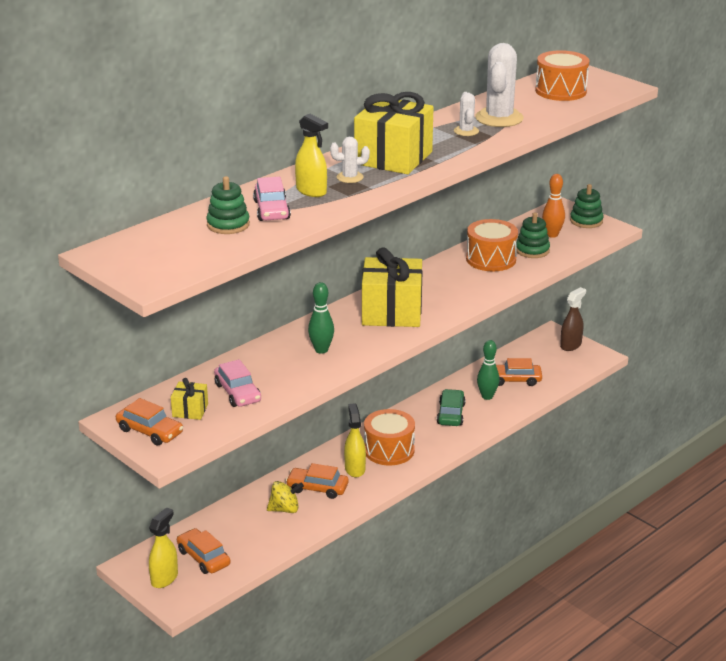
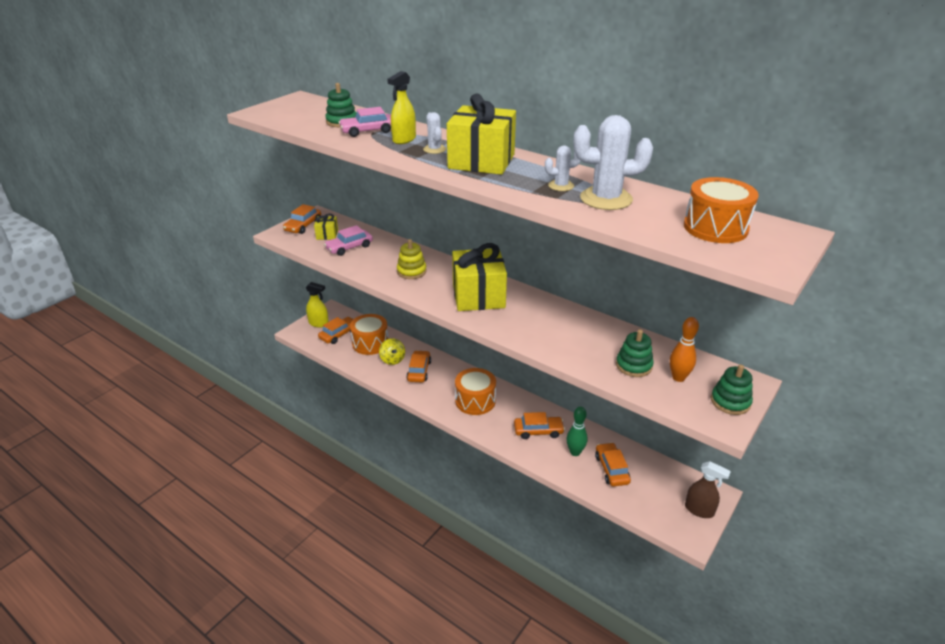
camera: 80 degrees right, 5 degrees up
(321, 350) = (411, 271): green bowling pin -> yellow stacking toy
(355, 469) = (446, 386): yellow spray bottle -> none
(451, 414) = (538, 431): green car -> orange car
(491, 259) = (600, 341): orange drum -> orange drum (370, 343)

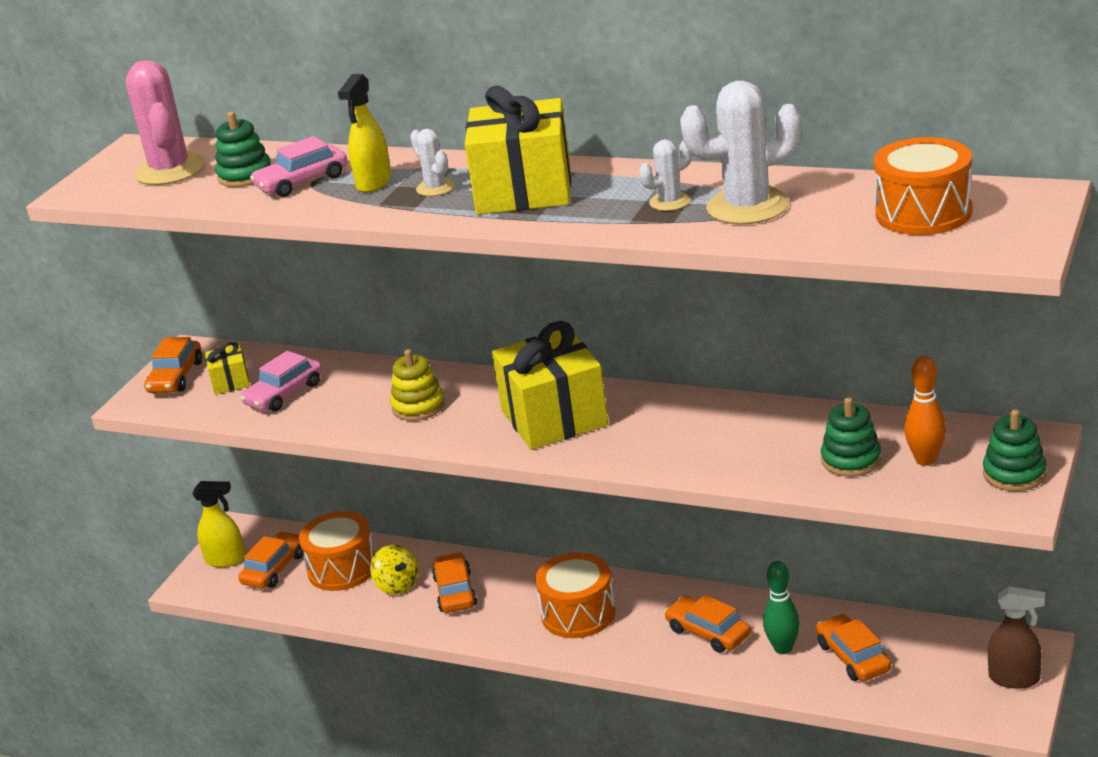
camera: 10 degrees left, 5 degrees down
(307, 112) = (170, 170): none -> pink cactus
(538, 431) = (708, 632): orange car -> orange car turned 120 degrees counterclockwise

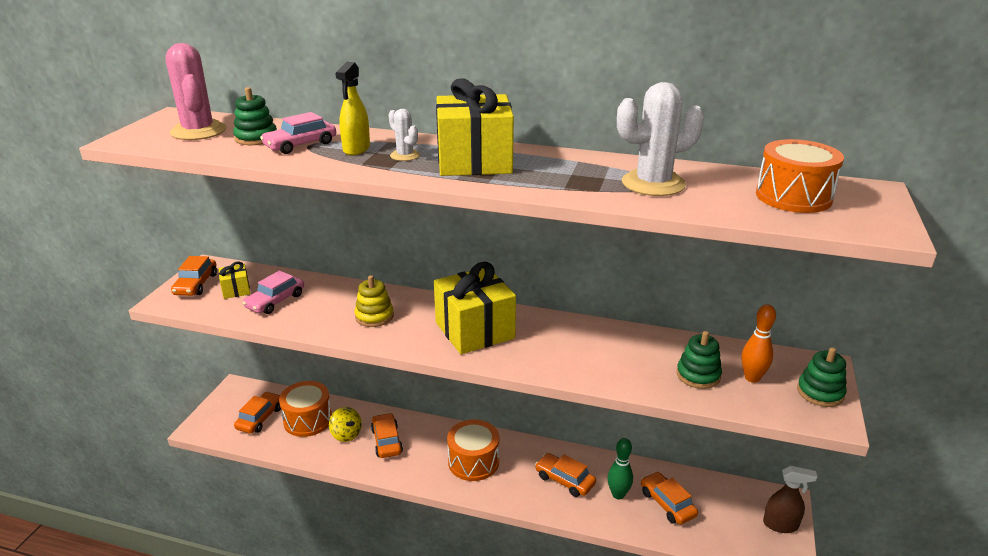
camera: 10 degrees left, 0 degrees up
(226, 560) = (226, 409): yellow spray bottle -> none
(670, 202) = (590, 176): white cactus -> none

